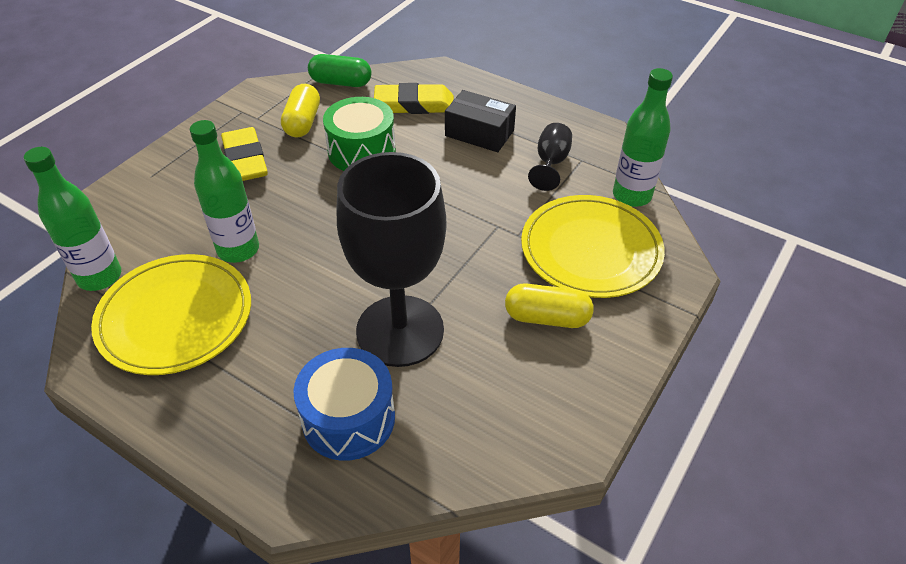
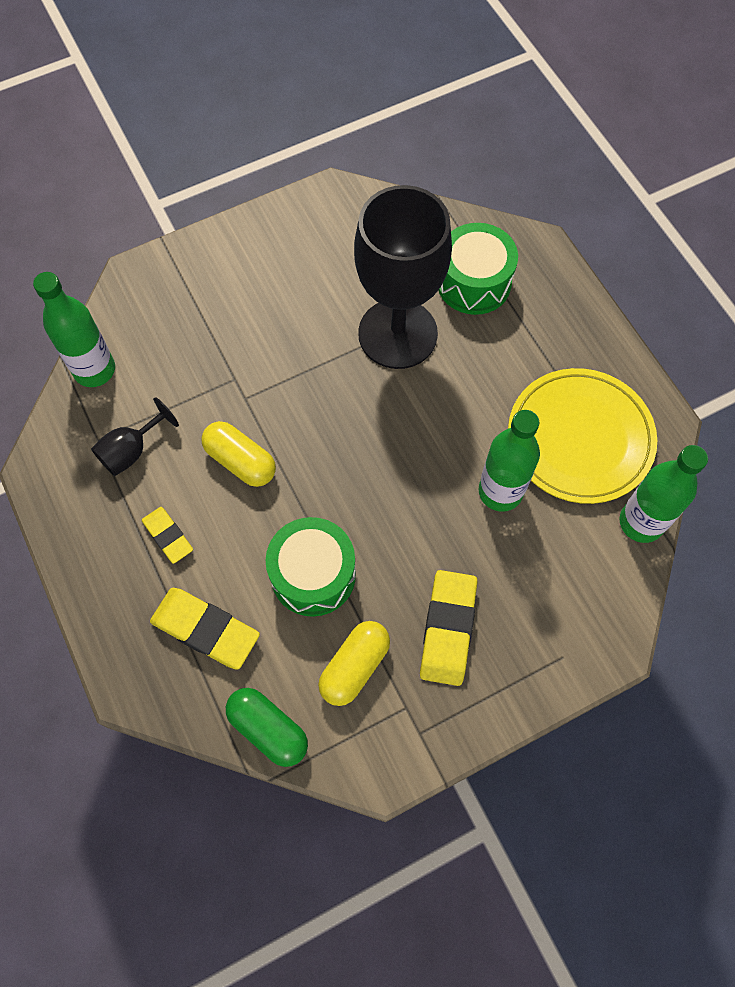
camera: 150 degrees left, 20 degrees up
(348, 418) = (473, 282): blue drum -> green drum
(479, 133) = (168, 536): black box -> yellow eraser
(547, 317) = (275, 289): yellow capsule -> yellow capsule (240, 461)
(590, 250) = (186, 331): yellow plate -> none

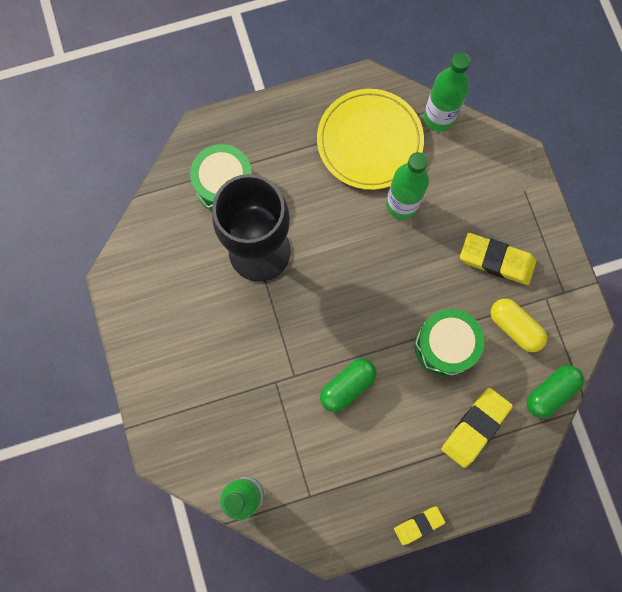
camera: 80 degrees left, 10 degrees up
(131, 451) = (324, 470): black goblet -> none
(168, 536) = (400, 448): yellow eraser -> yellow eraser (418, 525)
(240, 461) = (347, 386): yellow capsule -> green capsule

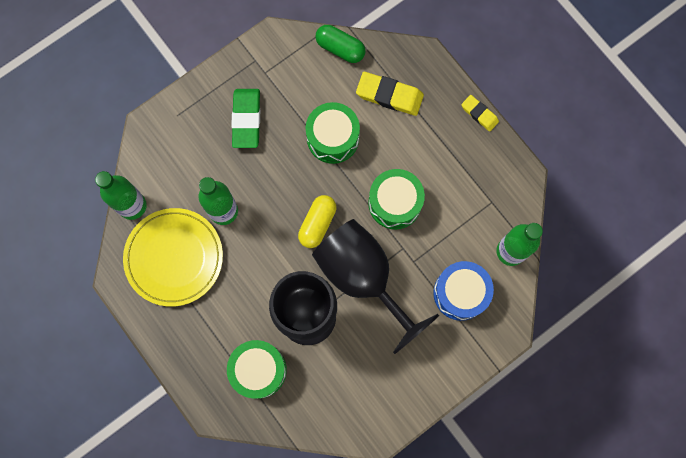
camera: 110 degrees left, 0 degrees up
(222, 419) = (460, 293): none -> blue drum
(278, 322) = (363, 277): none -> black goblet
(347, 386) = (394, 203): green capsule -> green drum
(496, 260) = (246, 120): yellow eraser -> green eraser
(514, 327) = (298, 89): yellow capsule -> yellow capsule (317, 224)

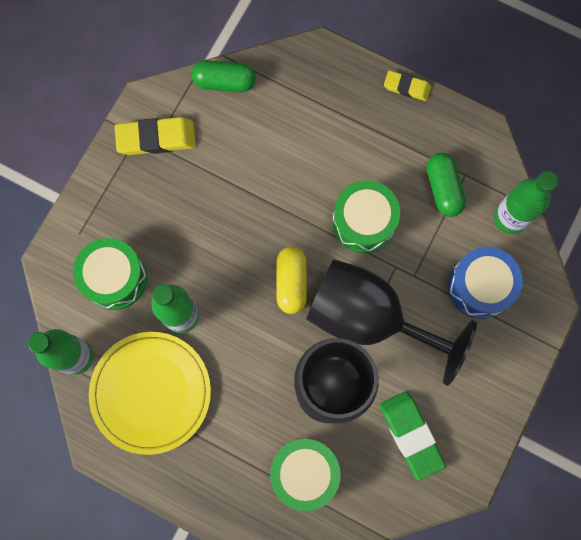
camera: 25 degrees left, 0 degrees up
(246, 120) = (159, 204): green eraser -> green eraser (411, 435)
(333, 138) = (263, 182): green drum -> green drum (115, 278)
(389, 95) = (302, 109): yellow eraser -> yellow eraser (156, 138)
(469, 205) = (443, 189): none -> green capsule

